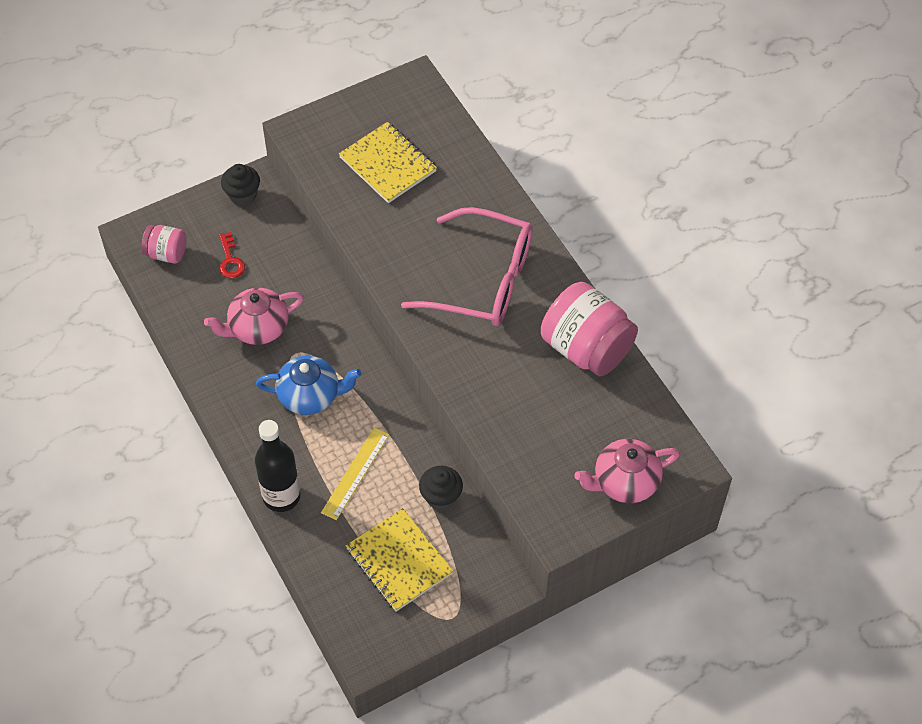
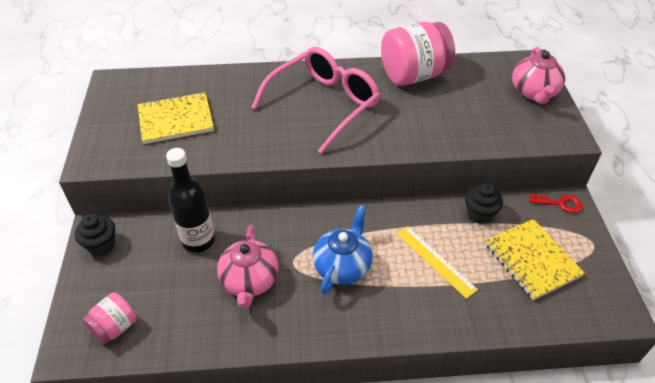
camera: 65 degrees left, 10 degrees down
(230, 260) = (162, 277): red key -> red key (560, 203)
(281, 496) = (438, 323): black bottle -> black bottle (198, 240)
(399, 561) = (532, 260): yellow notebook -> yellow notebook turned 75 degrees clockwise

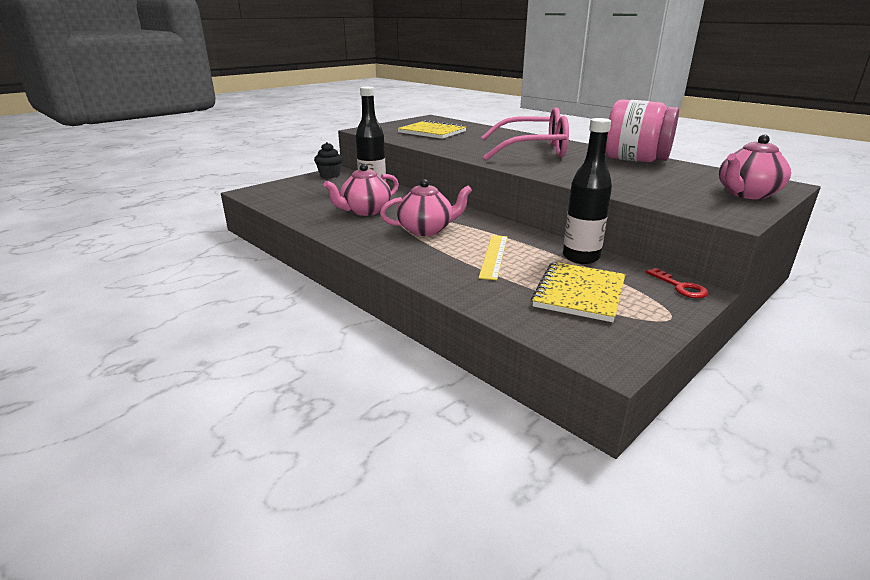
camera: 50 degrees right, 20 degrees down
(115, 327) = (279, 195): pink jar -> none
(342, 266) = (426, 230): blue teapot -> pink teapot
(479, 214) = (581, 257): black cupcake -> black bottle

